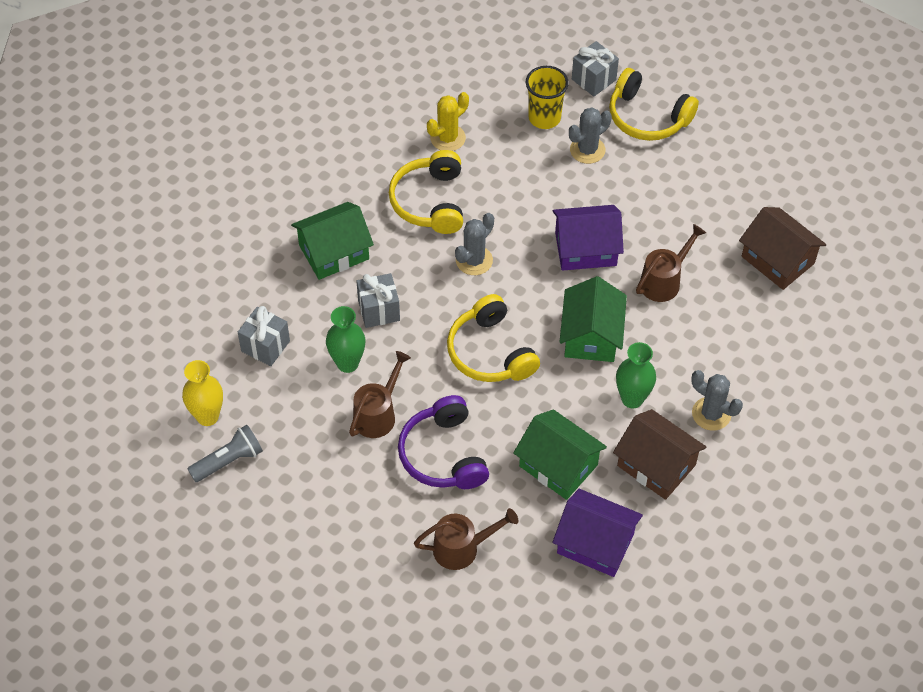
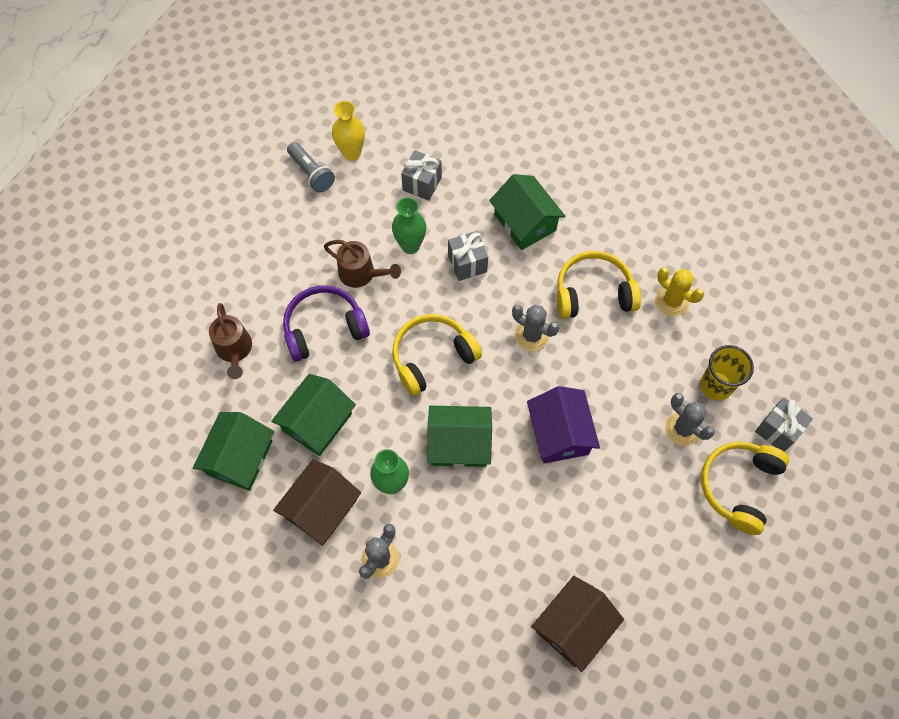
camera: 85 degrees right, 10 degrees up
(595, 543) = (240, 458): purple house -> green house
(664, 281) = (531, 510): brown watering can -> none

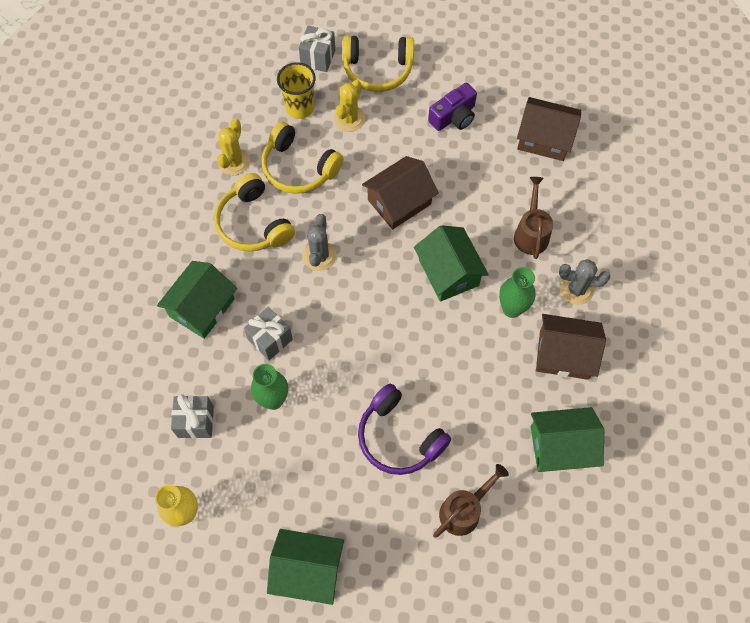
camera: 115 degrees left, 0 degrees up
(311, 173) = (228, 543): grey flashlight -> none
(317, 422) = (492, 396): green house -> green house (308, 570)
(362, 274) = (325, 431): brown watering can -> brown watering can (531, 233)
(432, 357) = (381, 328): yellow headphones -> yellow headphones (299, 168)
(559, 433) = (399, 202): purple house -> brown house
(643, 539) = (453, 116): none -> purple camera
(683, 429) = (349, 119): grey cactus -> yellow cactus

